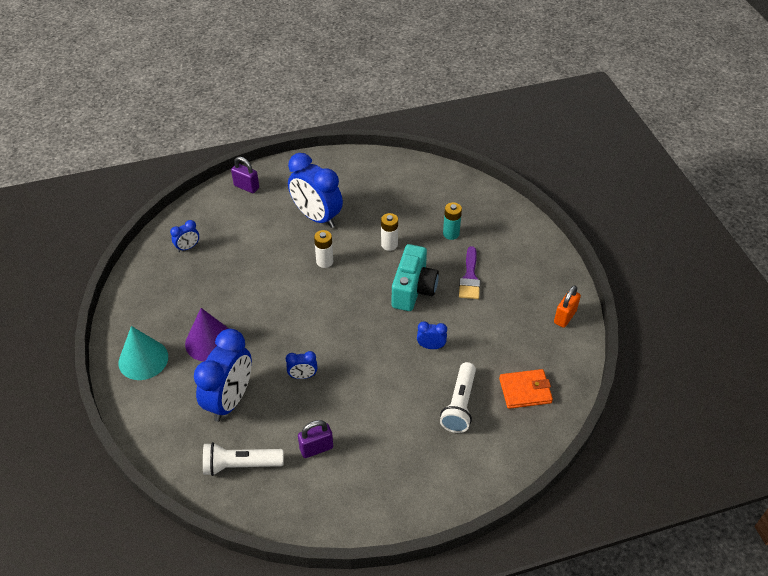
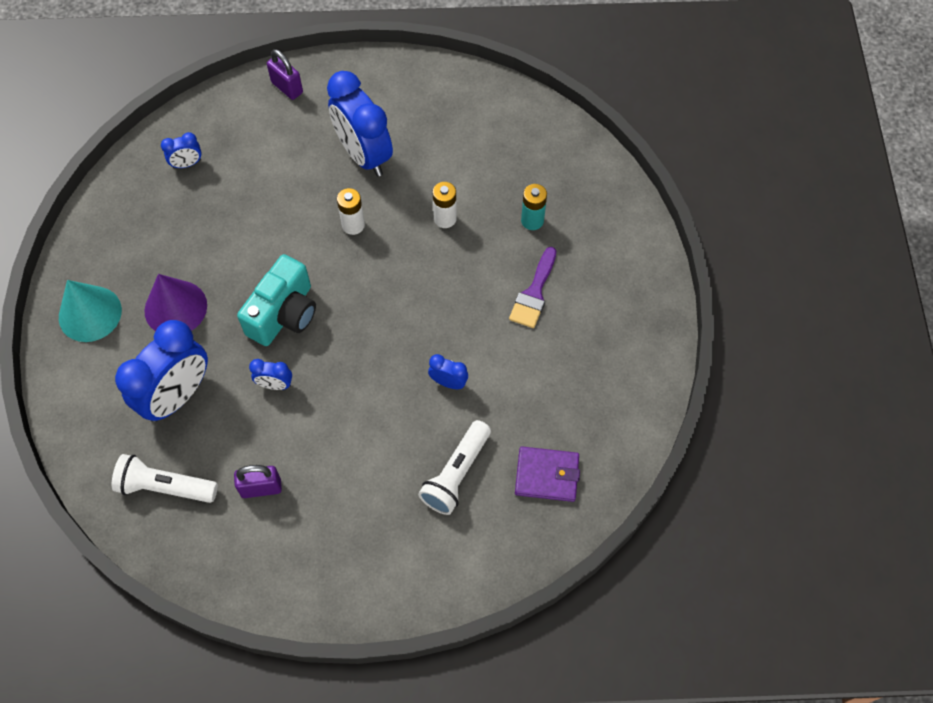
camera: 15 degrees right, 15 degrees up
(413, 289) = (454, 294): turquoise camera -> turquoise camera (284, 314)
(525, 390) = (547, 475): orange wallet -> purple wallet
(565, 317) = (639, 382): orange padlock -> none

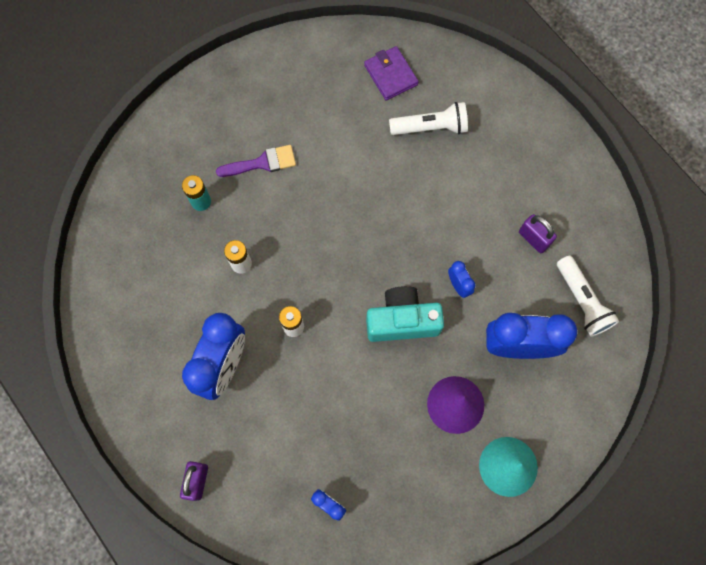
camera: 125 degrees left, 10 degrees up
(448, 382) = (371, 174): blue clock -> none

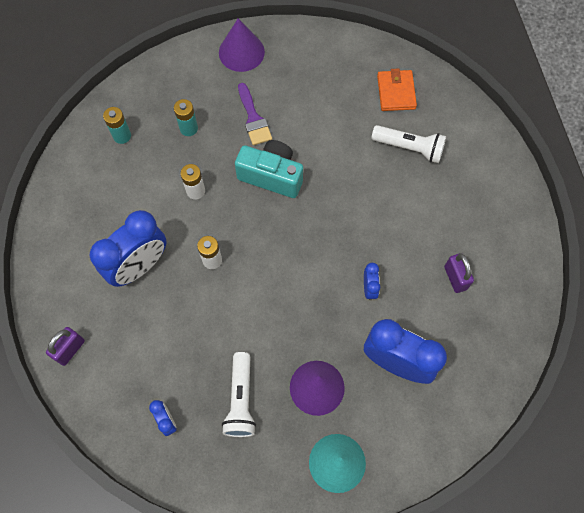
camera: 25 degrees right, 5 degrees down
(135, 239) = (122, 136): none -> turquoise battery
(214, 97) = (241, 52): none -> purple cone
(262, 163) = (253, 118): purple brush -> purple brush turned 60 degrees clockwise
(390, 75) = (396, 92): purple wallet -> orange wallet
(402, 321) = (306, 296): turquoise camera -> turquoise camera (271, 176)
(582, 301) = (473, 350): white flashlight -> white flashlight (241, 399)

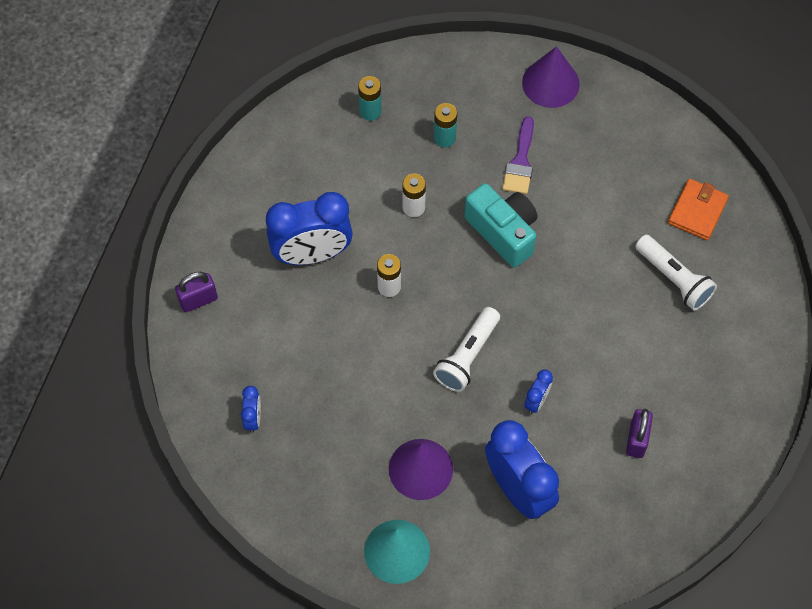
camera: 30 degrees right, 5 degrees down
(241, 399) = (337, 438): white flashlight -> white flashlight (467, 356)

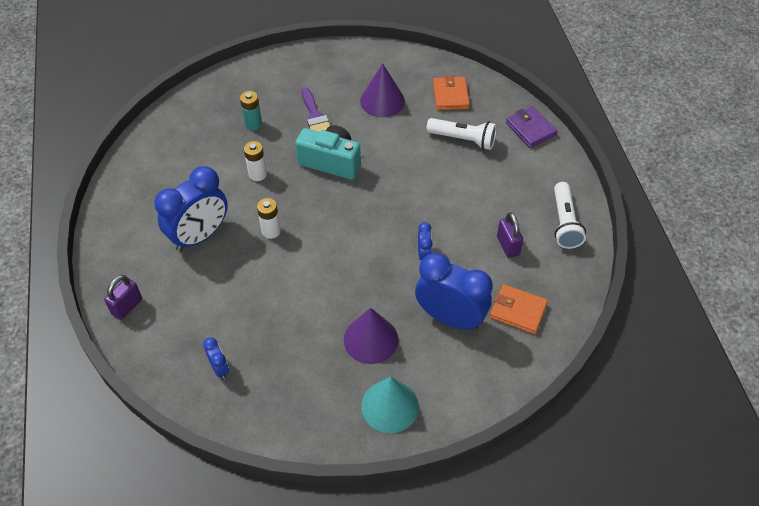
camera: 30 degrees left, 10 degrees down
(370, 111) = (189, 130): turquoise battery -> none
(467, 356) = (356, 249): white flashlight -> white flashlight (564, 223)
(550, 83) = (305, 64): purple cone -> purple cone (382, 101)
(596, 521) = (518, 311): none -> orange wallet
(764, 305) = (530, 129): none -> purple wallet

